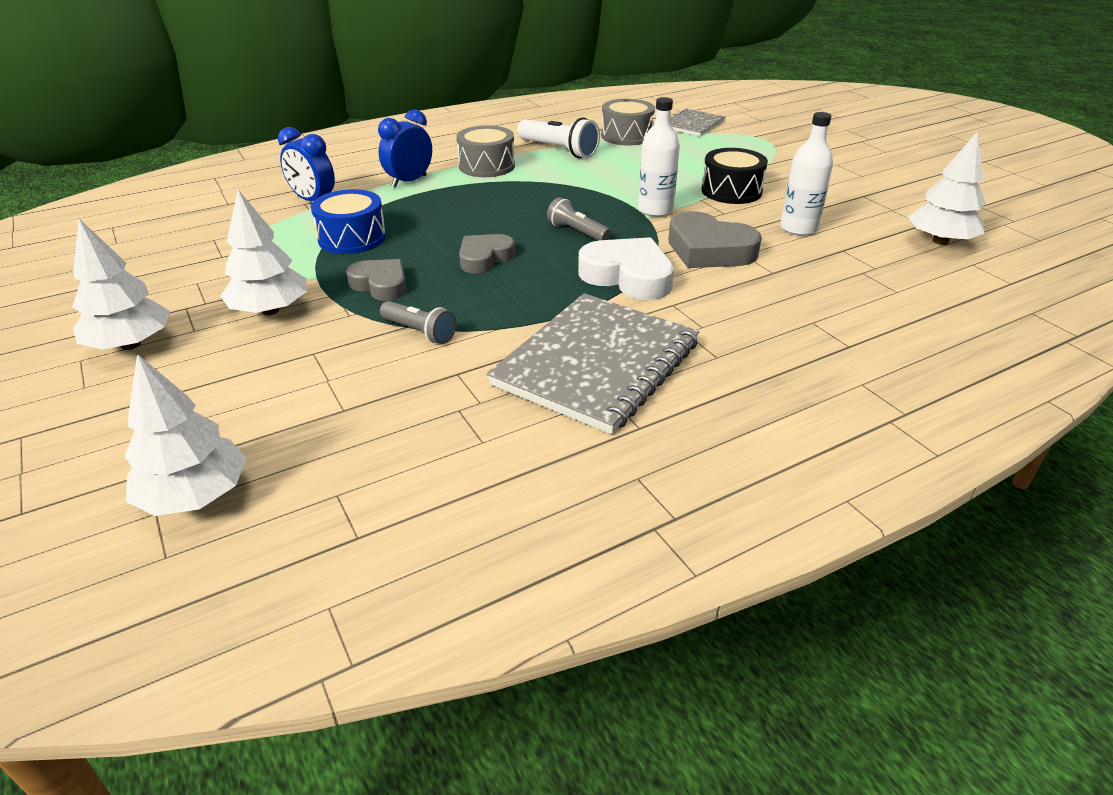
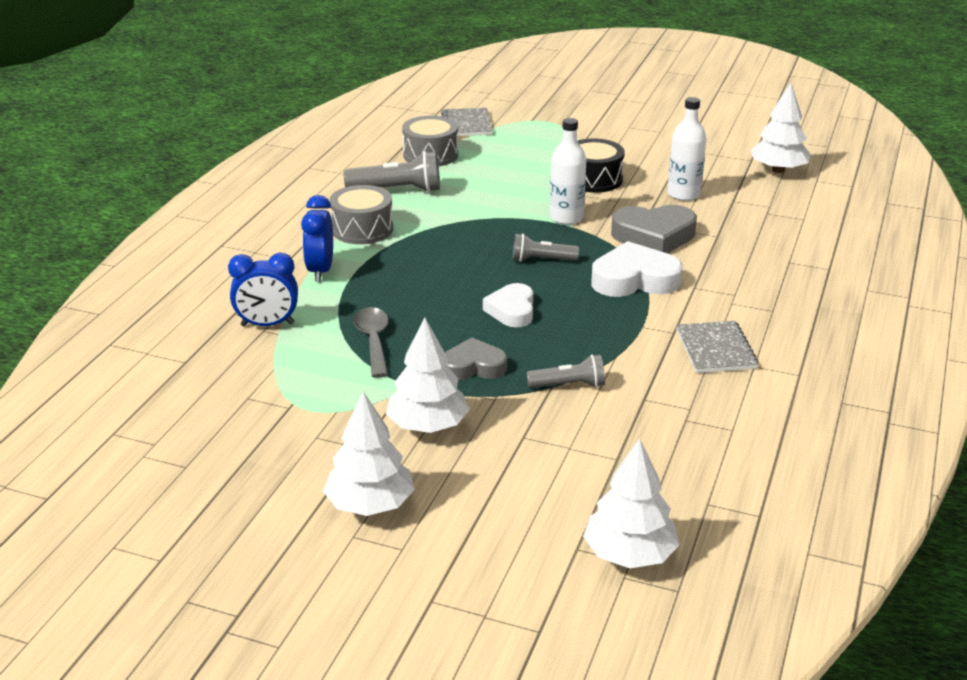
camera: 40 degrees left, 5 degrees down
(352, 238) = (373, 341): blue drum -> grey spoon
(484, 258) = (512, 310): grey heart -> white heart
(559, 150) = (398, 190): white flashlight -> grey flashlight
(597, 364) = (715, 349): grey notebook -> grey notebook, size x0.53

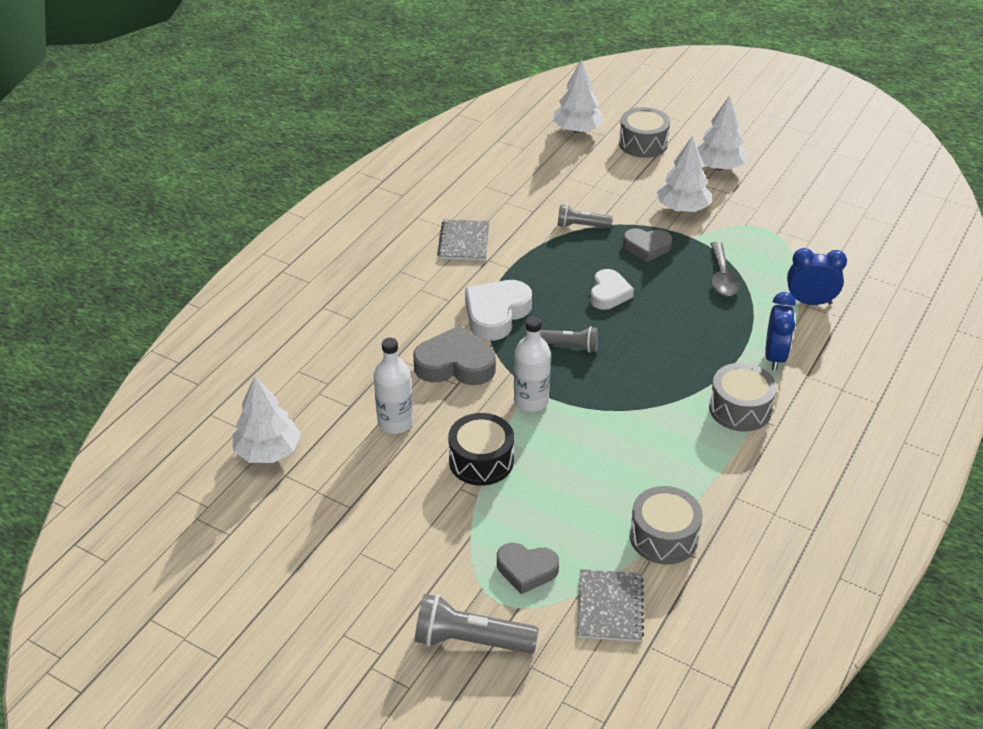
camera: 170 degrees left, 10 degrees up
(398, 190) = (704, 469): grey flashlight -> grey flashlight (470, 640)
(504, 538) = (643, 143): none -> grey drum
(532, 133) = (526, 570): none -> grey heart
(634, 279) = (496, 314): white heart -> white heart turned 120 degrees clockwise

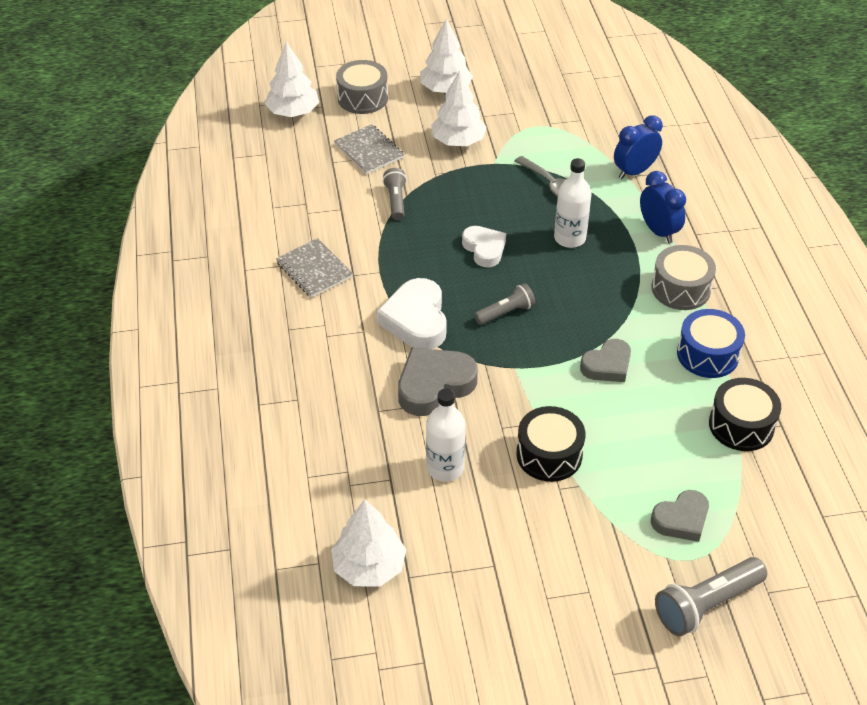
camera: 40 degrees left, 5 degrees up
(531, 401) = (529, 378): white bottle -> white bottle (569, 238)
(581, 226) = (396, 200): grey flashlight -> grey flashlight turned 120 degrees clockwise
(610, 607) = (767, 506): grey notebook -> grey notebook (369, 151)
(647, 247) = (468, 191): grey heart -> grey heart (607, 365)
(663, 537) = (741, 425): grey drum -> black drum
(701, 469) = (707, 354): none -> blue drum

